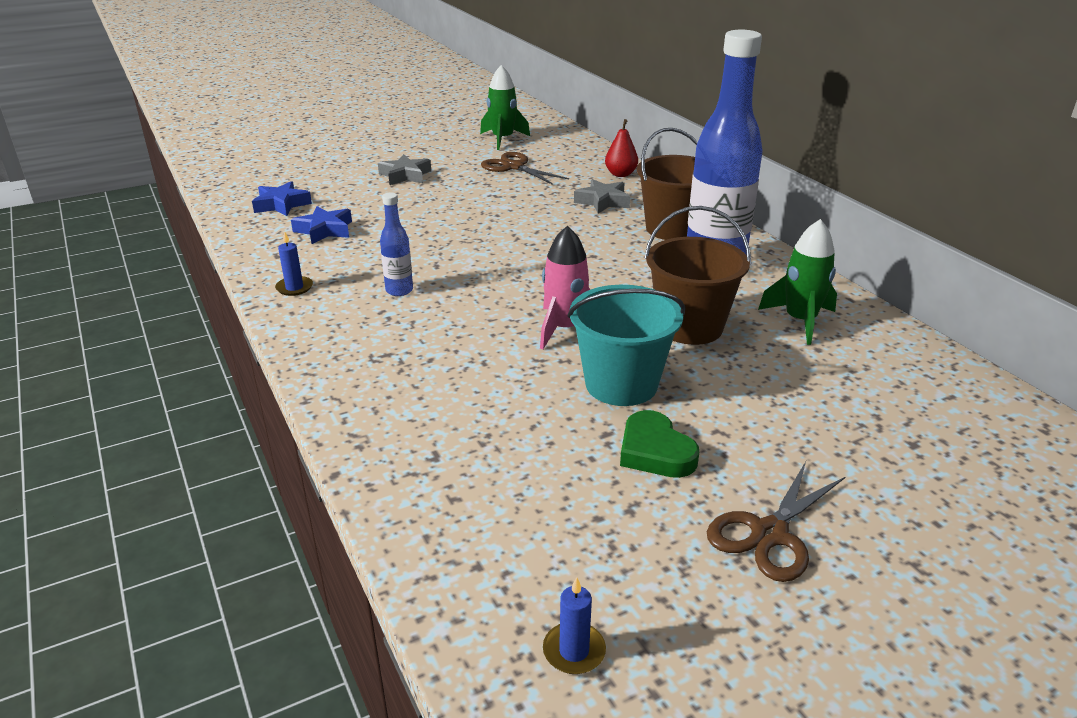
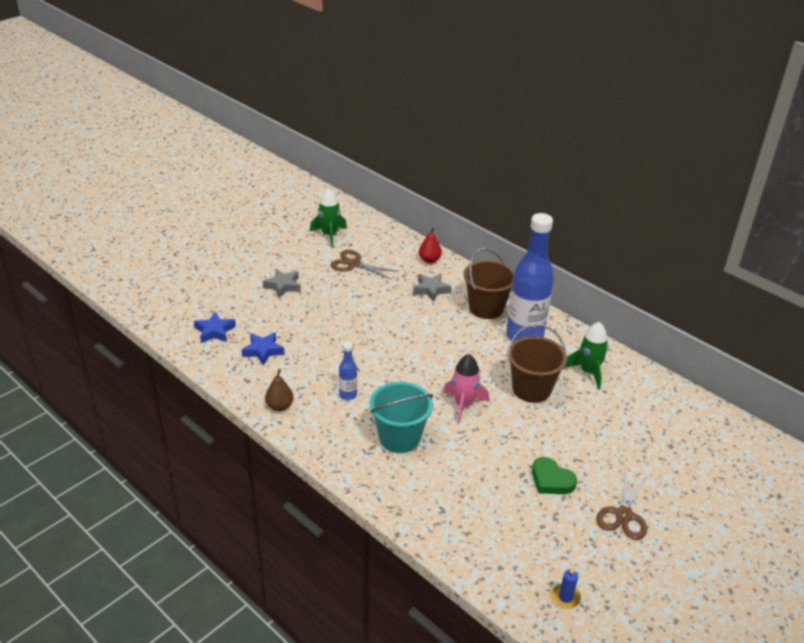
camera: 20 degrees left, 5 degrees up
(294, 288) = (279, 406): blue candle -> brown pear
(621, 384) = (514, 439): turquoise bucket -> turquoise bucket (399, 438)

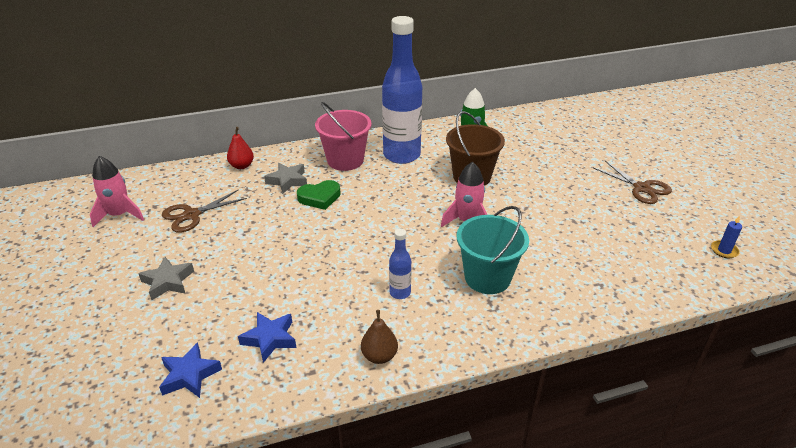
camera: 60 degrees left, 0 degrees up
(329, 235) = (119, 215): green rocket -> pink rocket
(486, 308) = (345, 160): brown bucket -> pink bucket
(551, 480) = (588, 208): green heart -> green heart (319, 197)

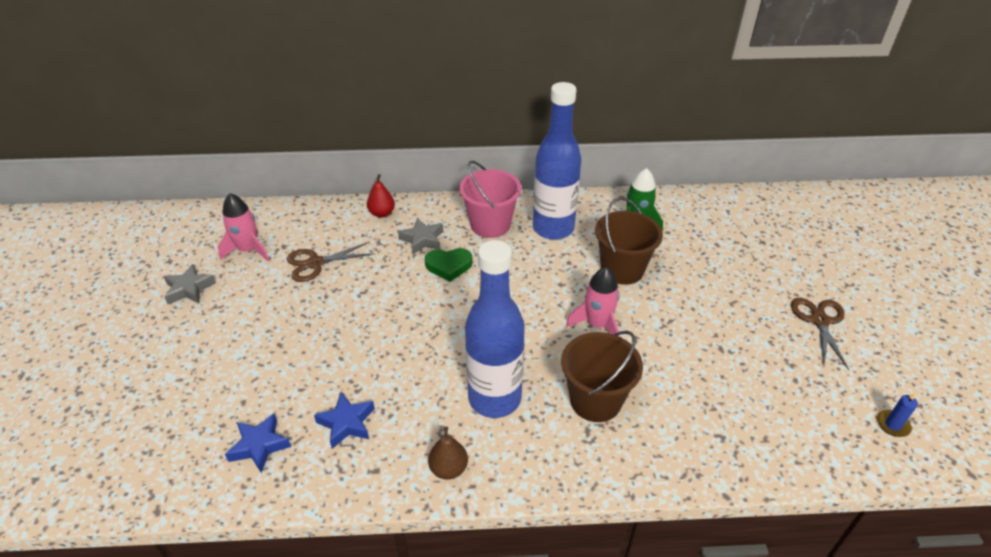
camera: 15 degrees right, 5 degrees up
(168, 282) = (270, 336): grey star -> grey star (189, 289)
(400, 293) = (494, 398): blue bottle -> blue bottle, size x2.30
(487, 278) = (595, 400): turquoise bucket -> brown bucket
(641, 188) = (820, 321): brown scissors -> brown scissors turned 150 degrees counterclockwise

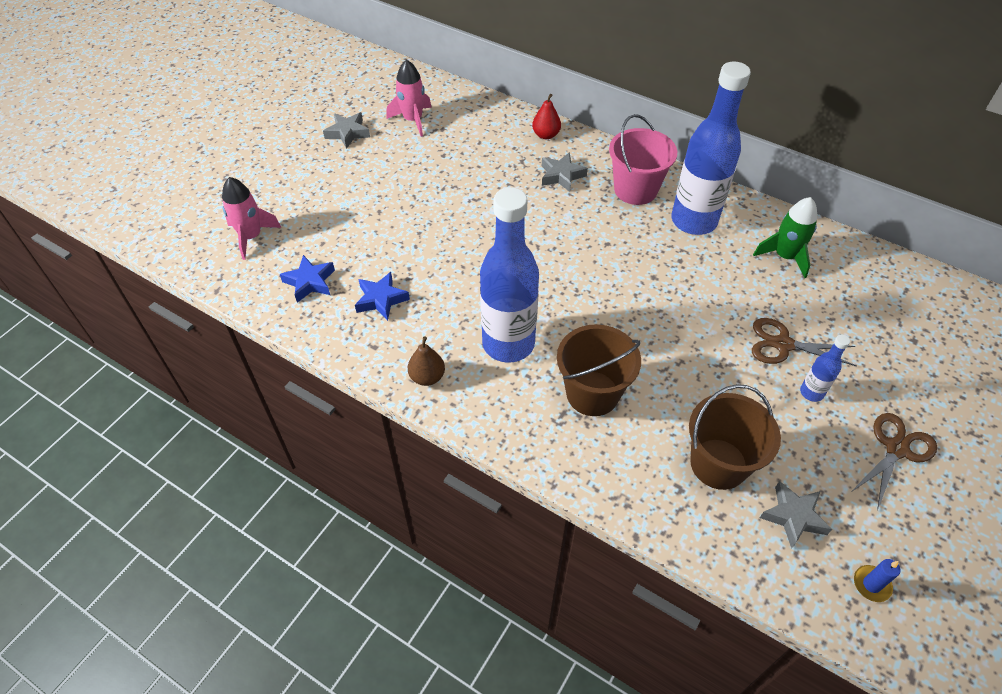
camera: 35 degrees right, 10 degrees up
(315, 263) = (456, 156): brown scissors -> brown scissors (783, 344)
(449, 266) = (565, 211): green heart -> none
(597, 325) = (654, 331): pink rocket -> pink rocket (251, 237)
(622, 269) = (727, 293): brown bucket -> brown bucket (718, 464)
(738, 311) = (811, 392): none -> blue bottle
(807, 408) = (793, 516): none -> grey star

